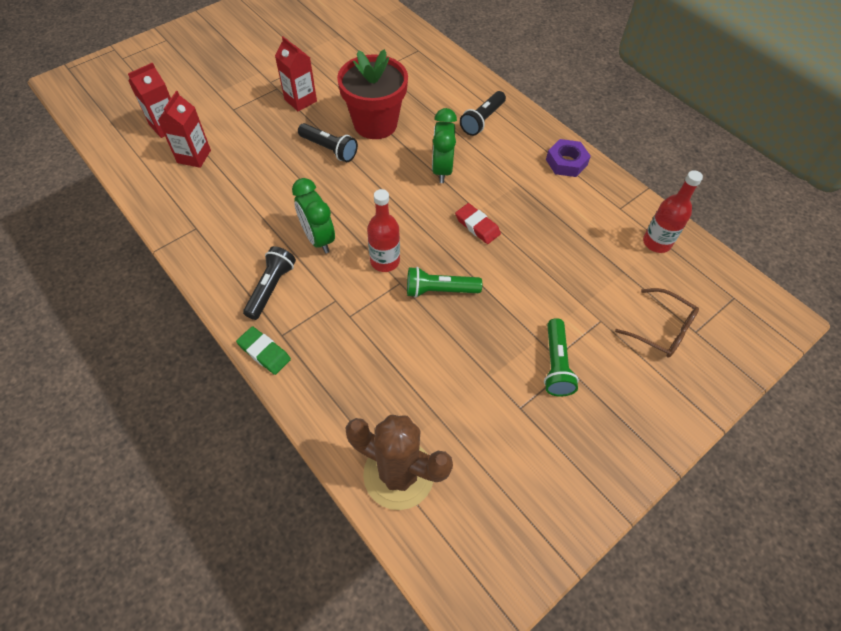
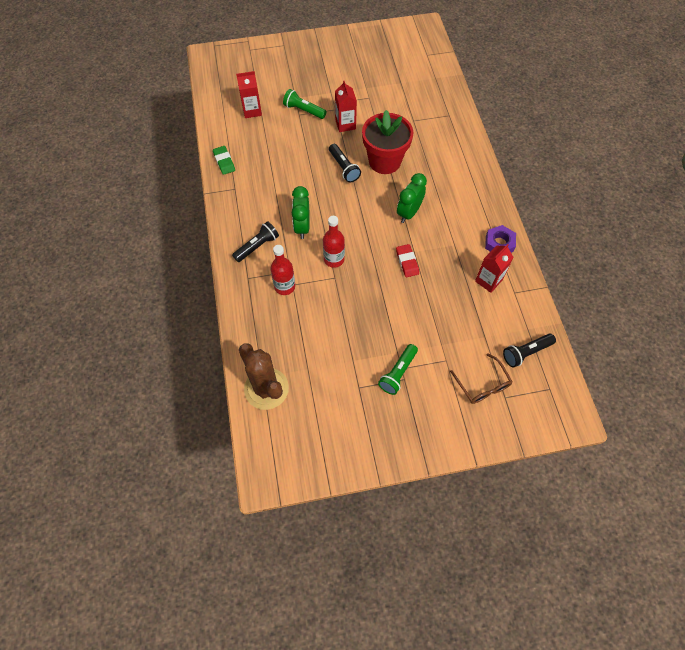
camera: 30 degrees right, 5 degrees up
(194, 156) = (258, 139): red carton -> red carton (488, 280)
(264, 352) = (232, 284): green eraser -> green eraser (224, 162)
(440, 290) = (356, 293): green flashlight -> green flashlight (304, 110)
(482, 120) = (460, 188): black flashlight -> black flashlight (526, 352)
(656, 242) = (523, 327): red bottle -> red bottle (284, 286)

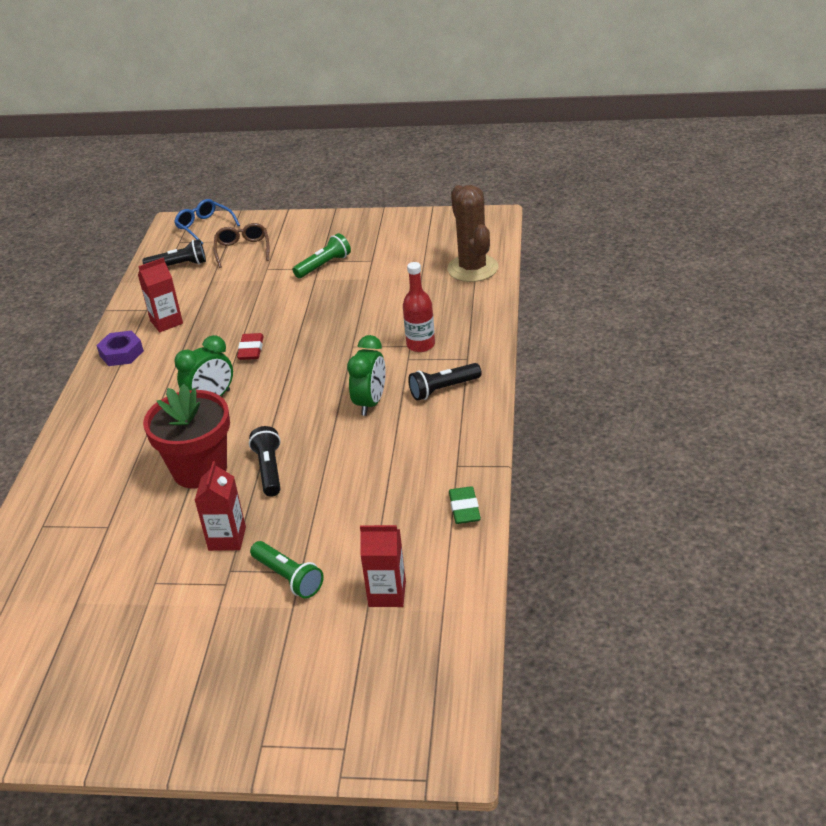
camera: 160 degrees left, 25 degrees down
(334, 259) = (344, 363): red bottle -> none
(541, 417) = (204, 227): none -> blue glasses

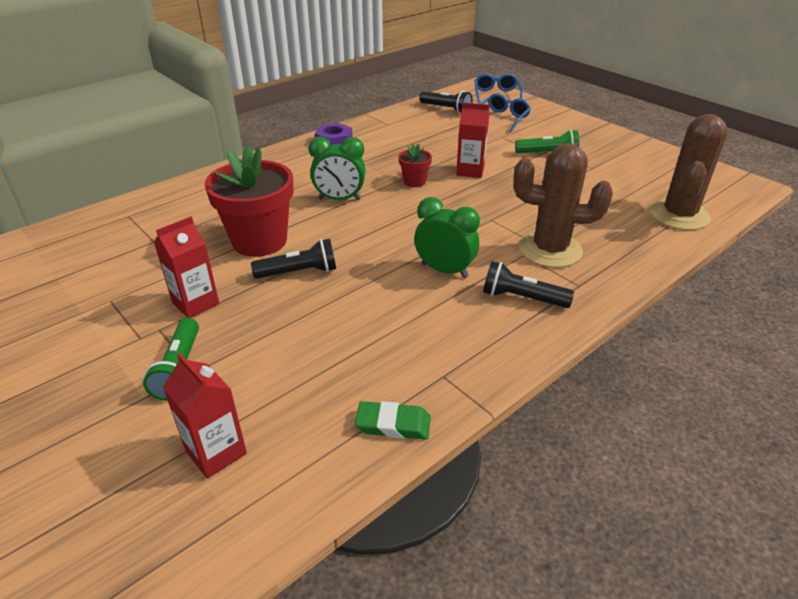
camera: 40 degrees right, 0 degrees up
(166, 322) = (388, 137): red carton -> red carton (470, 171)
(243, 250) = (502, 118): brown glasses -> blue glasses
(251, 349) = (414, 182): red eraser -> red flower pot
(269, 470) = (299, 272): black flashlight -> black flashlight turned 45 degrees clockwise
(370, 403) = (444, 270): green clock -> green clock turned 120 degrees counterclockwise
(420, 345) = (550, 250): red bottle -> brown cactus
(464, 508) = (393, 424): green eraser -> green eraser turned 60 degrees clockwise

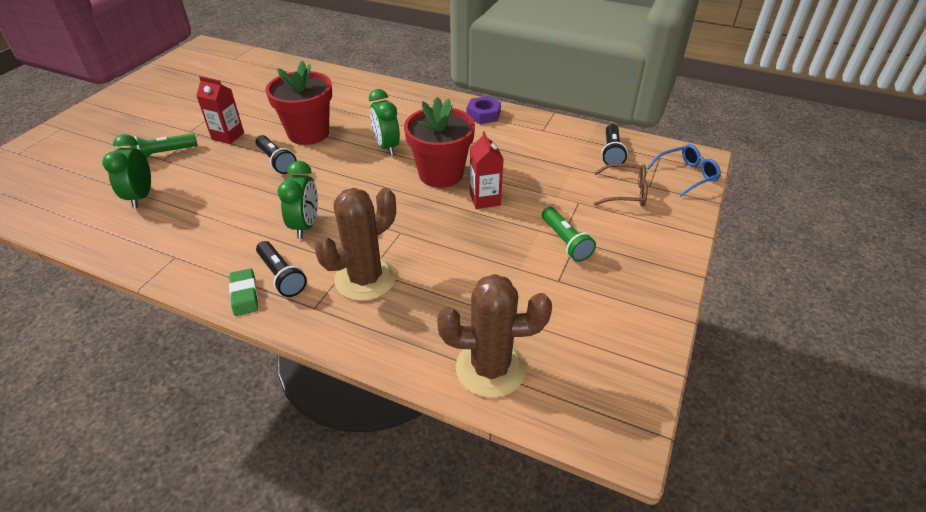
camera: 65 degrees right, 5 degrees up
(216, 452) = (97, 190): red carton -> none
(278, 401) = (141, 197): none -> green clock
(393, 424) = (124, 247): green eraser -> green eraser (244, 295)
(414, 182) = (441, 174): red flower pot -> red flower pot, size x2.14
(502, 118) = (625, 192): blue glasses -> brown glasses
(522, 298) = (281, 276): black flashlight -> black flashlight turned 150 degrees clockwise
(550, 250) = (365, 279): brown cactus -> brown cactus turned 60 degrees clockwise

